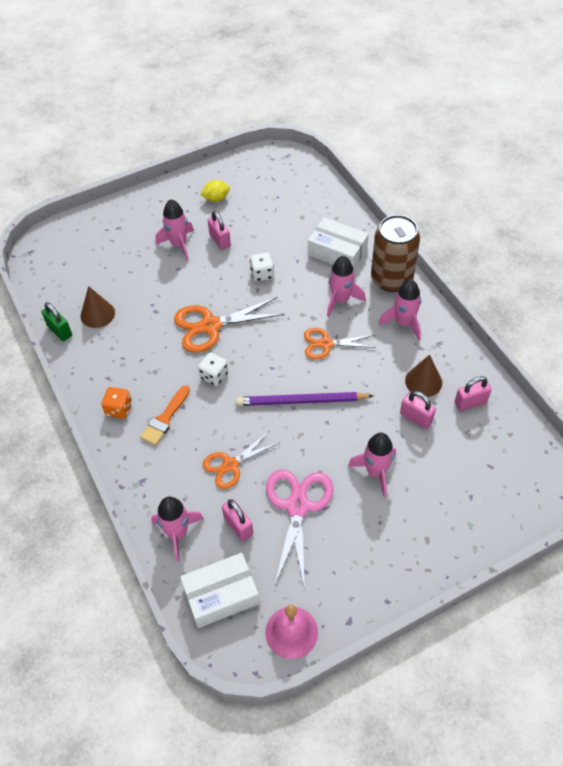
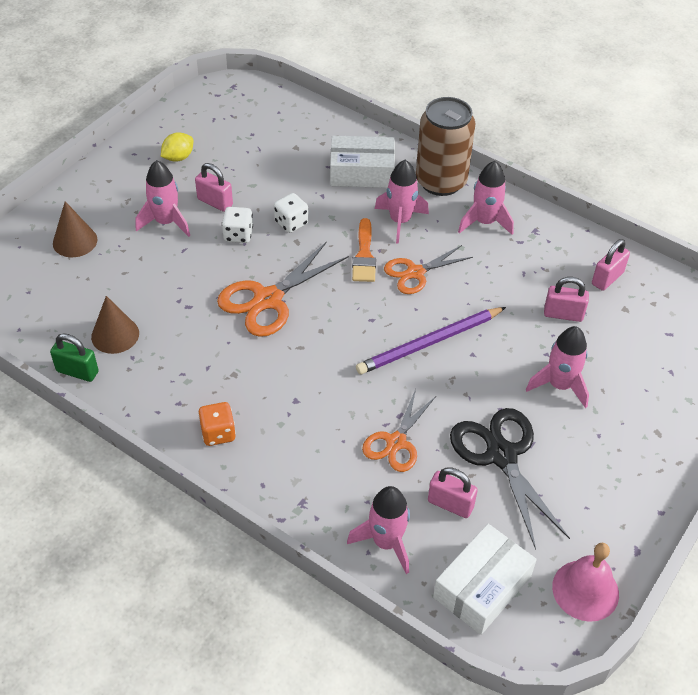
camera: 30 degrees left, 5 degrees down
(165, 418) = (283, 422): orange brush -> orange brush (364, 255)
(214, 376) = (310, 353): white dice -> white dice (238, 235)
(297, 506) = (501, 455): pink scissors -> black scissors
(423, 381) = (546, 274): brown cone -> brown cone (75, 241)

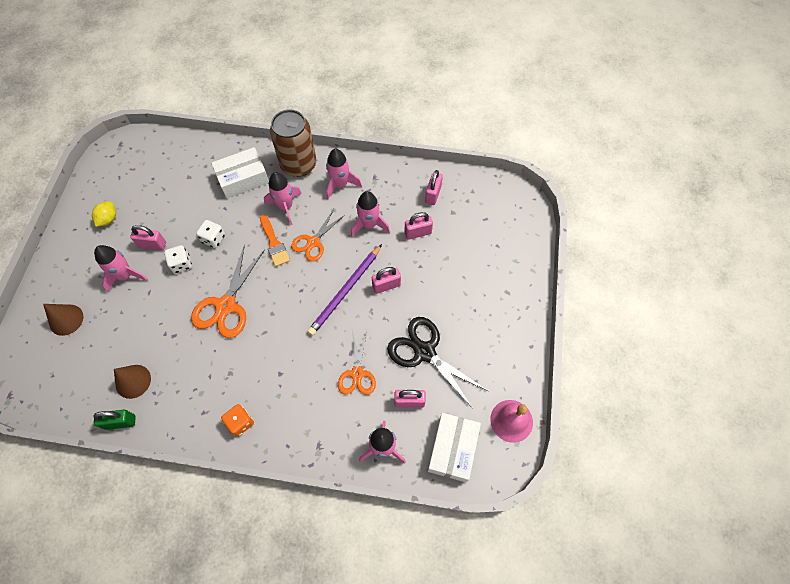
camera: 25 degrees left, 15 degrees up
(488, 358) = (386, 285): none -> pink padlock
(559, 385) = (437, 285): pink rocket -> pink rocket (369, 225)

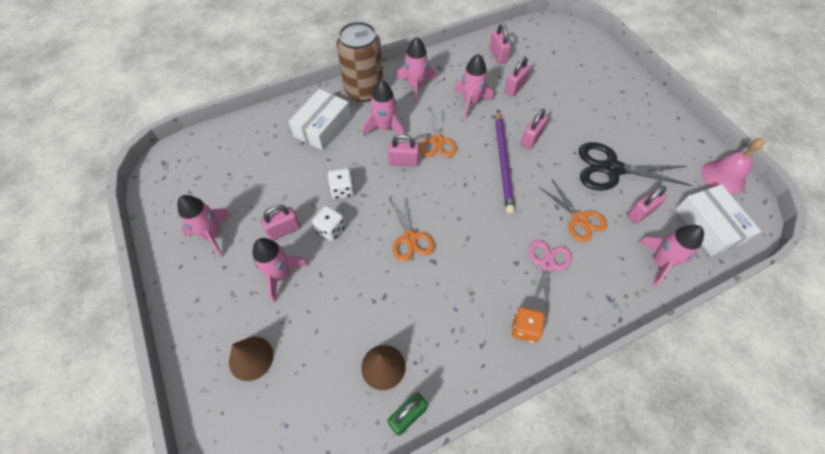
camera: 35 degrees left, 5 degrees down
(108, 219) = (213, 235): yellow lemon -> pink rocket
(226, 305) = (410, 238): orange scissors -> orange scissors, size x0.65
(274, 243) = (403, 161): orange brush -> pink padlock
(299, 390) = (547, 265): none -> pink scissors

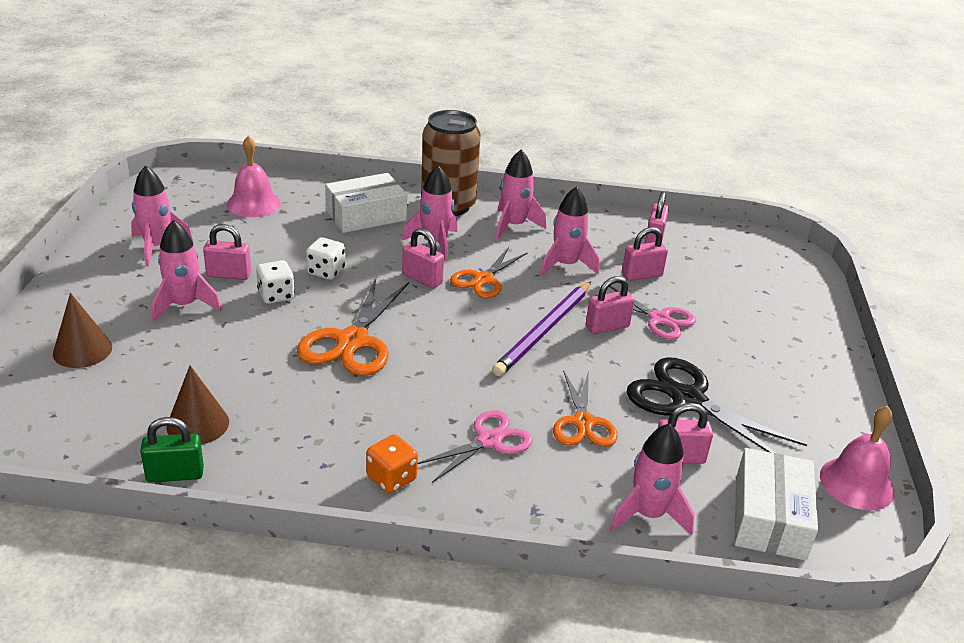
camera: 30 degrees right, 25 degrees down
(241, 157) = (253, 203): none -> pink bell
(410, 238) = (352, 341): orange scissors -> orange scissors, size x1.54
(550, 117) = (659, 319): none -> pink scissors

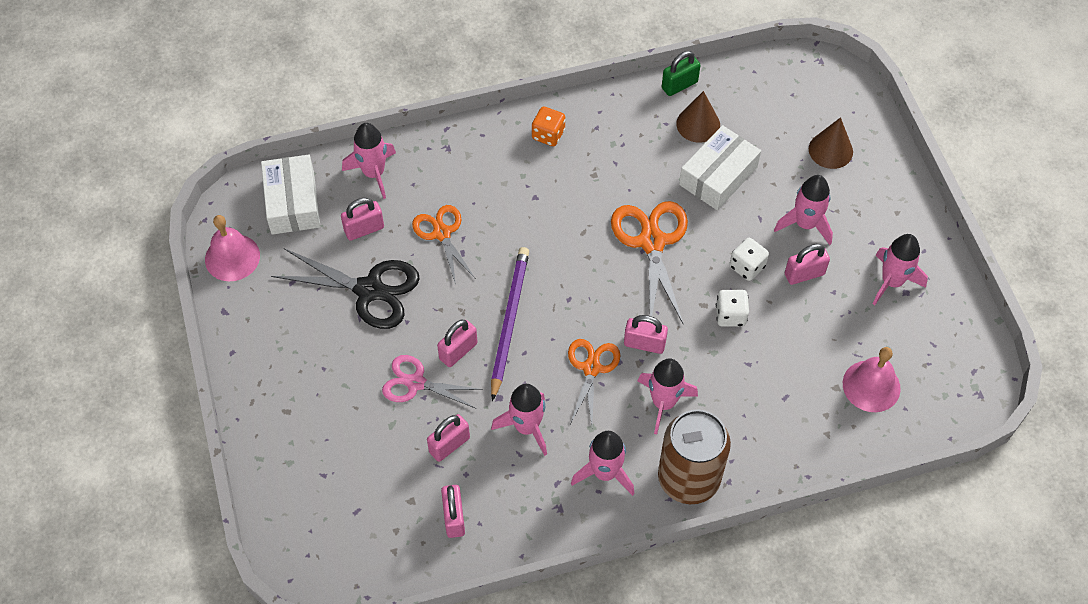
camera: 160 degrees right, 25 degrees up
(366, 215) = (755, 419): white box -> white box (718, 176)
(489, 441) = (501, 189): pink scissors -> none

